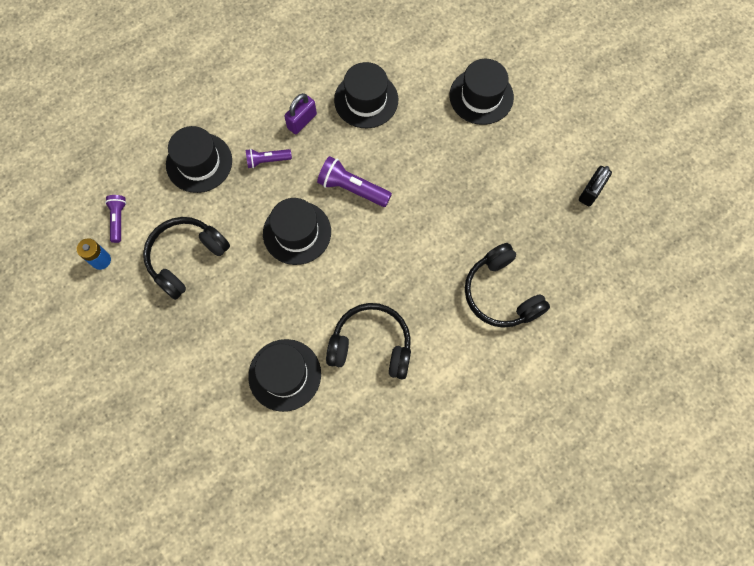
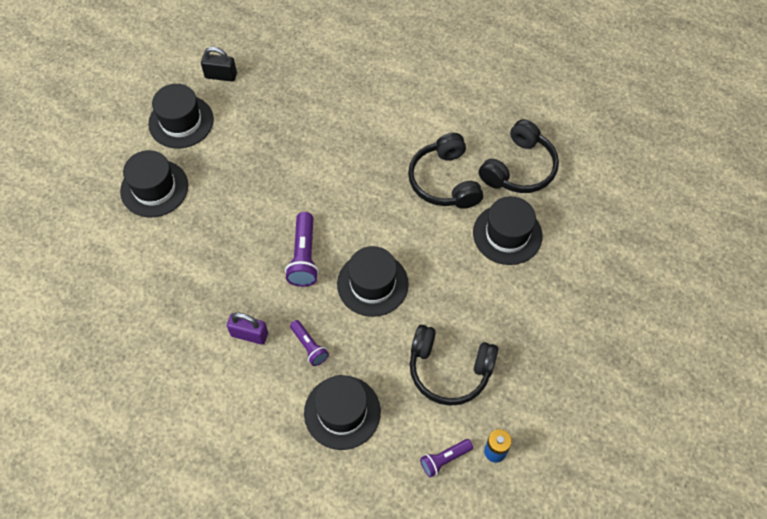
camera: 115 degrees left, 10 degrees down
(366, 100) = (199, 286): black hat -> black hat (181, 121)
(501, 293) = (348, 107): black headphones -> black headphones (519, 168)

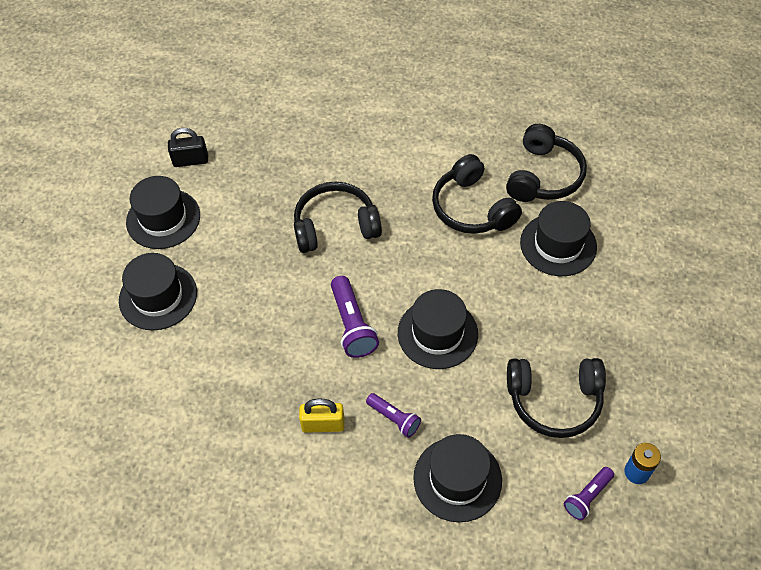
camera: 15 degrees left, 5 degrees down
(249, 334) = (323, 424): purple padlock -> yellow padlock
(321, 166) = (335, 226): none -> black headphones

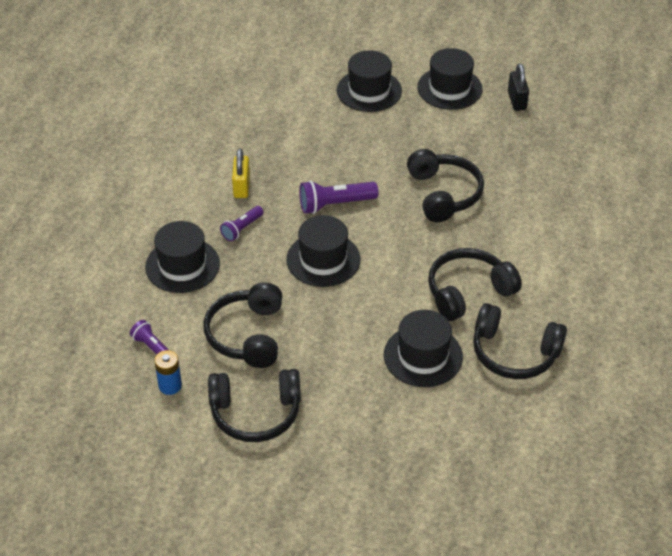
camera: 90 degrees right, 10 degrees down
(656, 385) = (255, 413): none -> black headphones

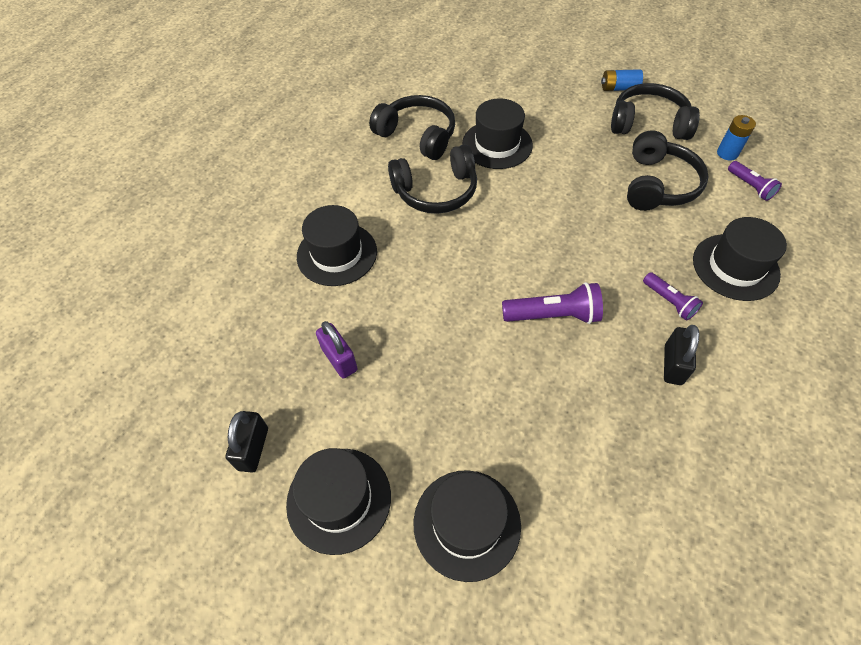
camera: 165 degrees left, 10 degrees up
(241, 187) = (672, 365): yellow padlock -> black padlock
(242, 229) = (669, 301): purple flashlight -> purple flashlight turned 90 degrees clockwise
(292, 464) = (619, 88): none -> blue battery
(323, 259) = (576, 248): black hat -> black hat (337, 254)
(443, 194) = (419, 306): black headphones -> none
(487, 152) = (339, 359): none -> purple padlock

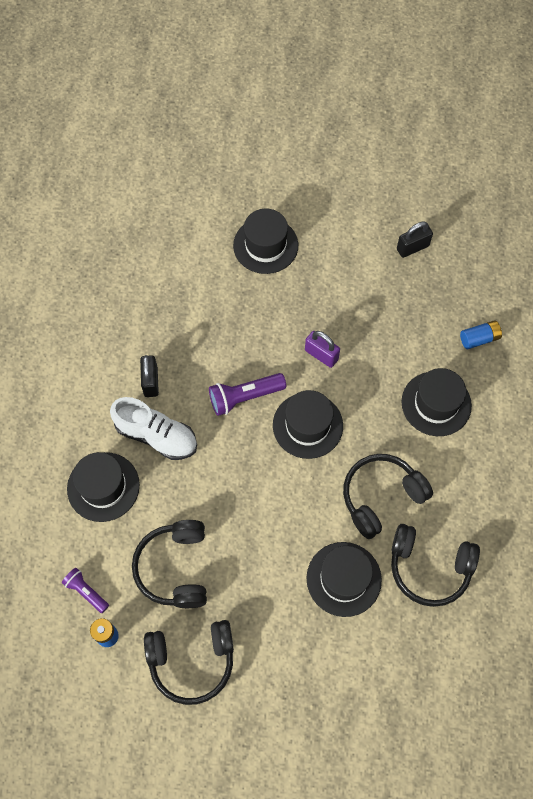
camera: 160 degrees right, 10 degrees up
(253, 448) = (412, 247): black padlock -> black padlock turned 75 degrees clockwise
(339, 359) = (388, 318): purple padlock -> purple padlock (321, 355)
(339, 499) = (345, 236): black hat -> black hat (307, 425)
(619, 88) = (231, 719): blue battery -> blue battery (479, 339)
(669, 301) = (156, 436): purple flashlight -> white shoe

